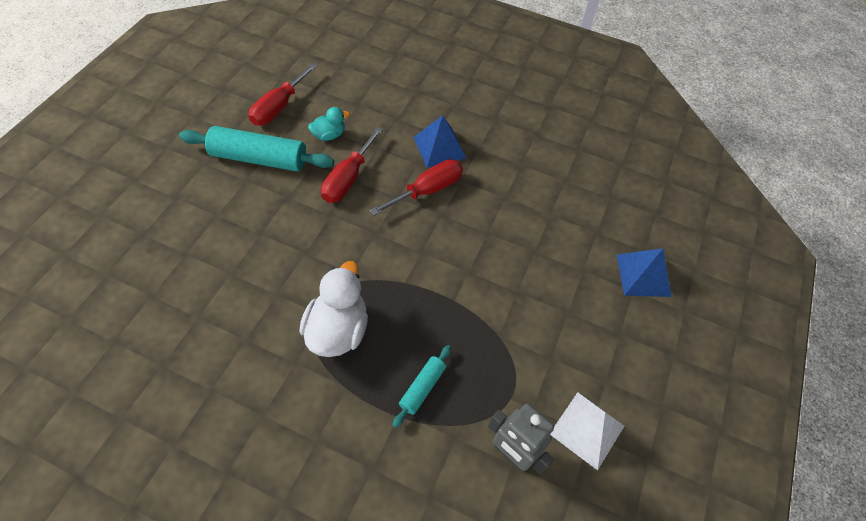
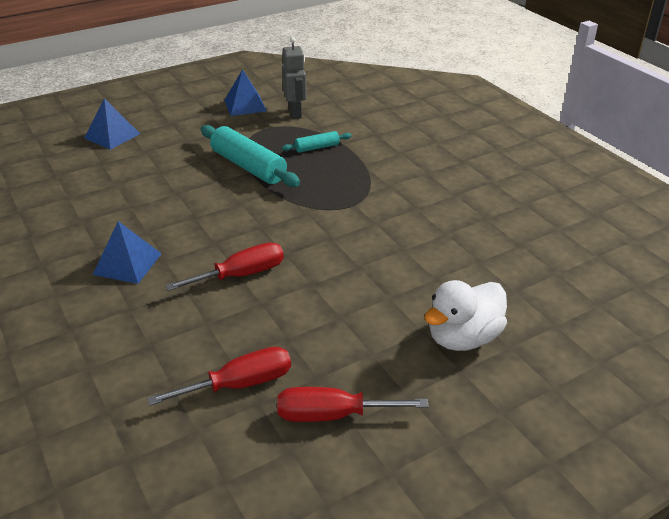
camera: 140 degrees left, 20 degrees down
(259, 158) = (310, 332): turquoise rolling pin -> turquoise rolling pin (248, 166)
(329, 135) = (216, 324): turquoise duck -> none
(338, 330) = (345, 188): white duck -> white duck (463, 338)
(427, 190) = (183, 237): red screwdriver -> red screwdriver (332, 415)
(587, 430) = (245, 105): white pyramid -> blue pyramid

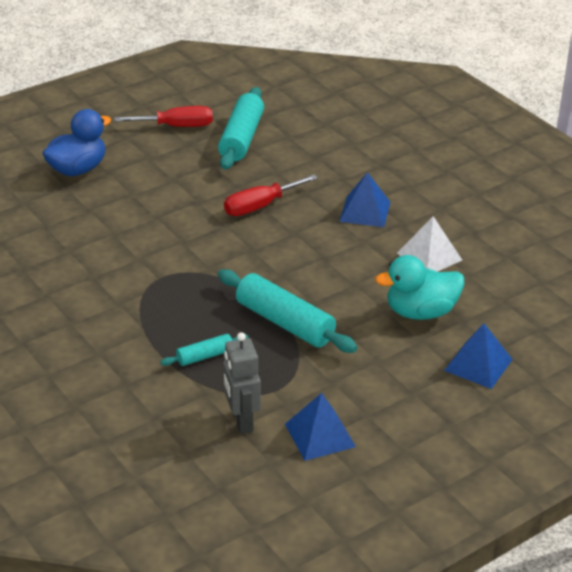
camera: 175 degrees right, 0 degrees up
(92, 214) = (429, 256): none -> white pyramid
(131, 170) = (420, 312): none -> turquoise duck
(240, 384) = (241, 138): red screwdriver -> turquoise rolling pin
(463, 338) = (78, 169): white duck -> blue duck

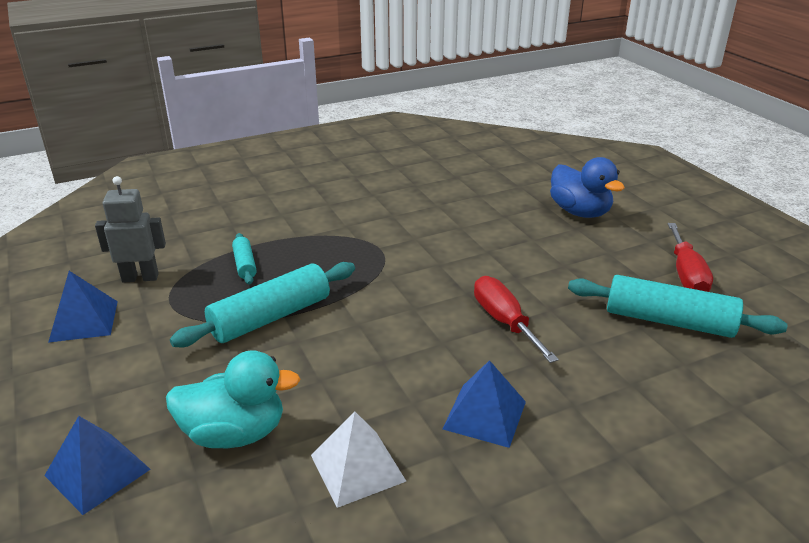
camera: 100 degrees right, 5 degrees down
(420, 312) = (235, 433): turquoise duck -> turquoise duck turned 90 degrees clockwise

